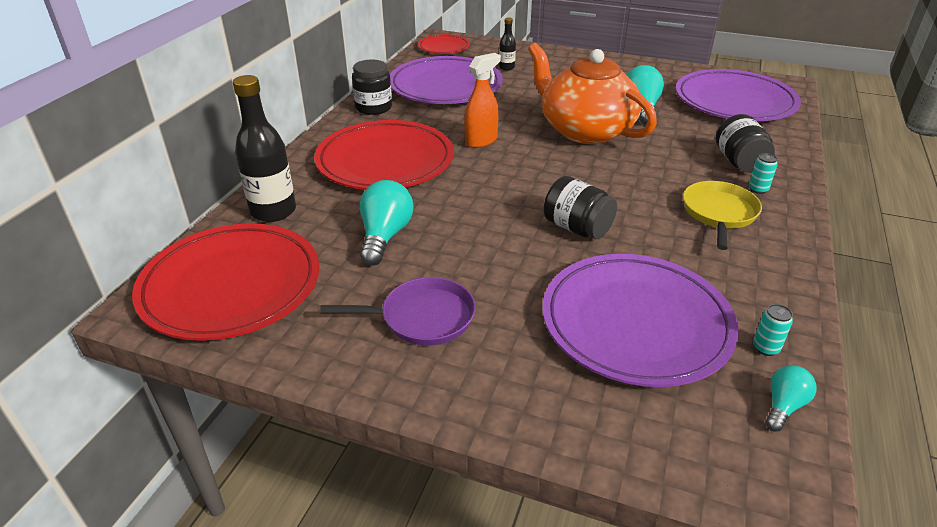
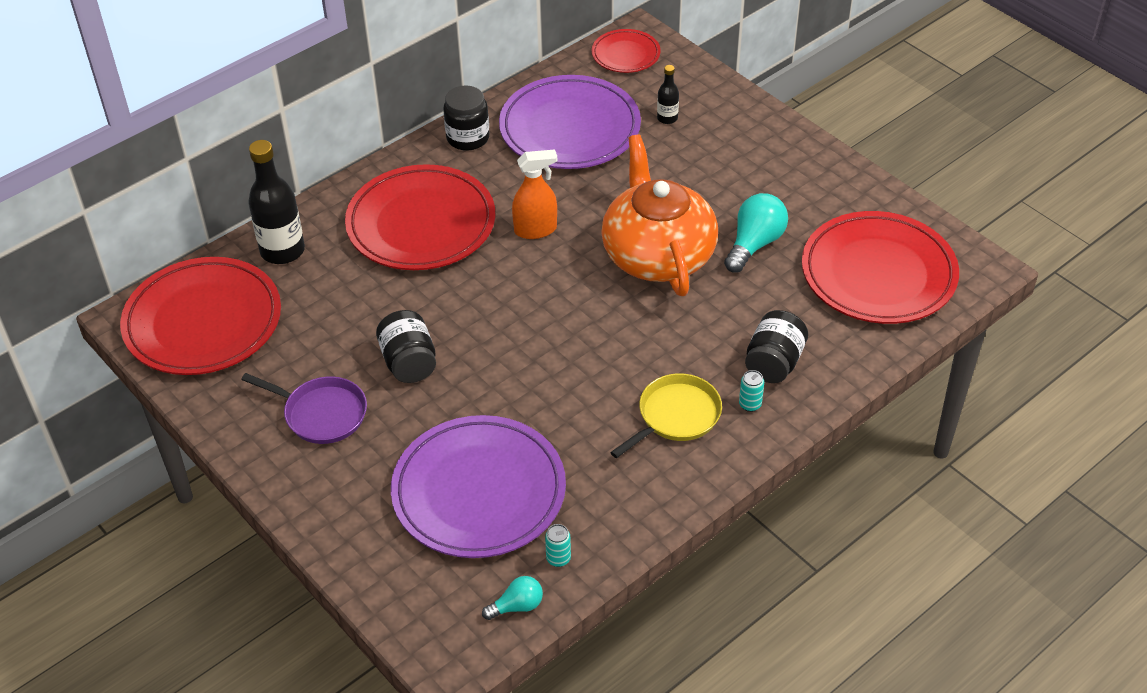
camera: 30 degrees right, 10 degrees up
(385, 236) = (353, 318): turquoise light bulb -> none
(577, 228) = (525, 377): black jar -> black jar (409, 363)
(734, 102) = (878, 273): purple plate -> red plate

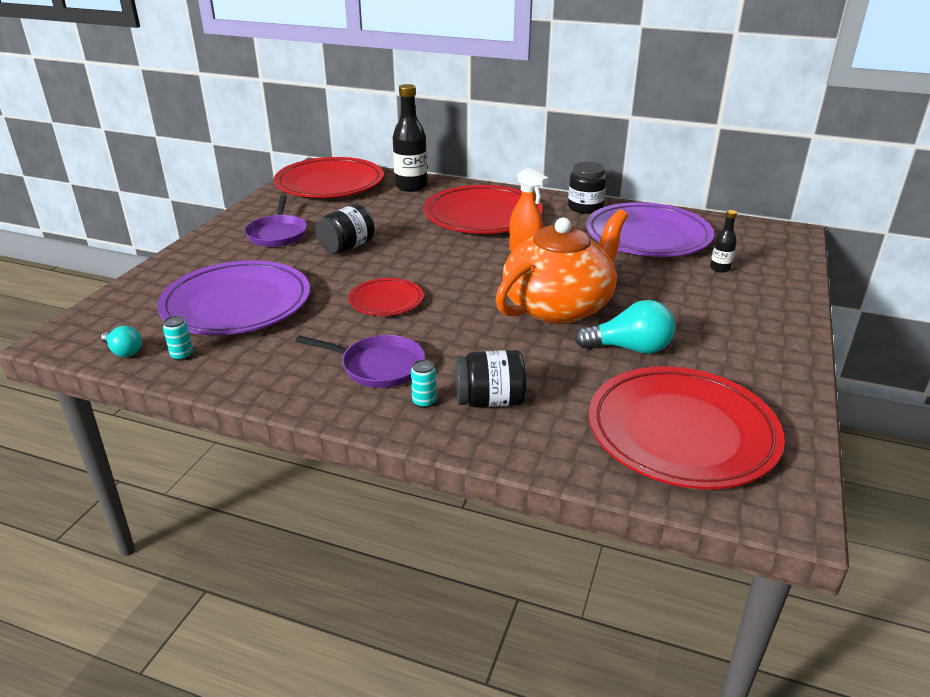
camera: 60 degrees right, 15 degrees down
(625, 54) = (761, 234): red plate -> red plate (386, 301)
(675, 416) = (378, 366): yellow pan -> purple pan

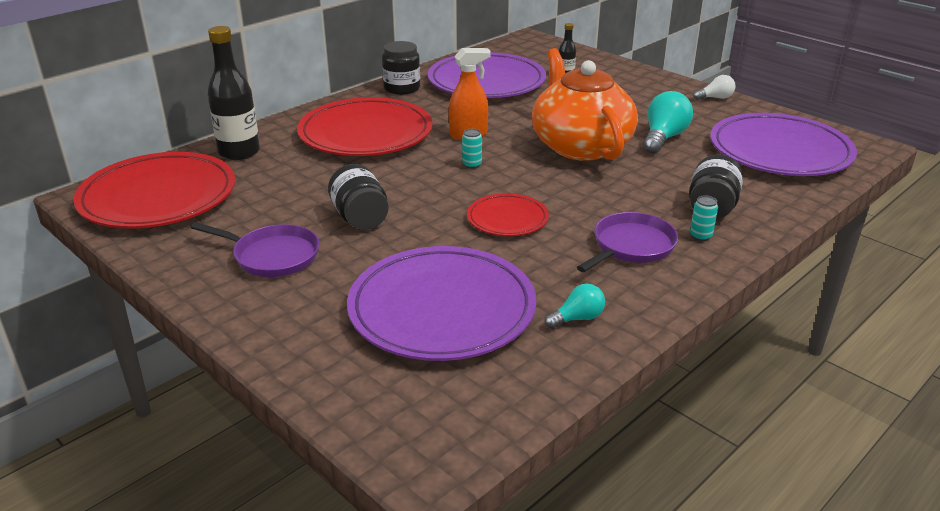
camera: 65 degrees left, 0 degrees up
(124, 351) = (500, 407): turquoise light bulb -> turquoise light bulb (577, 318)
(182, 355) = (539, 362): turquoise can -> turquoise can (472, 164)
(681, 432) = (780, 152): red plate -> purple plate
(789, 366) = (715, 98): none -> white light bulb

